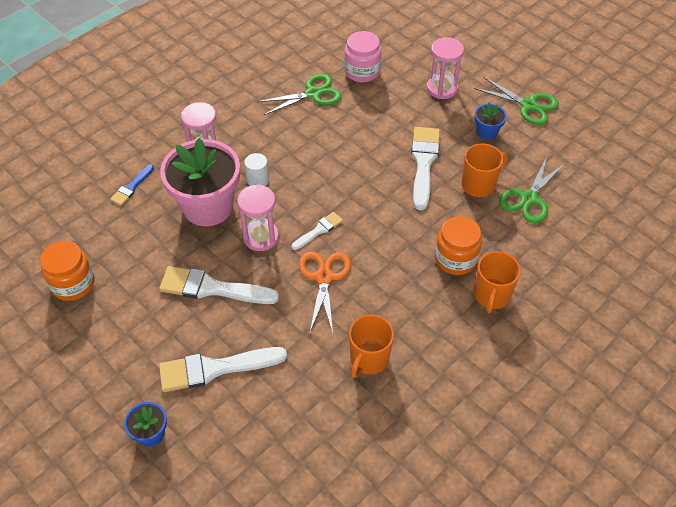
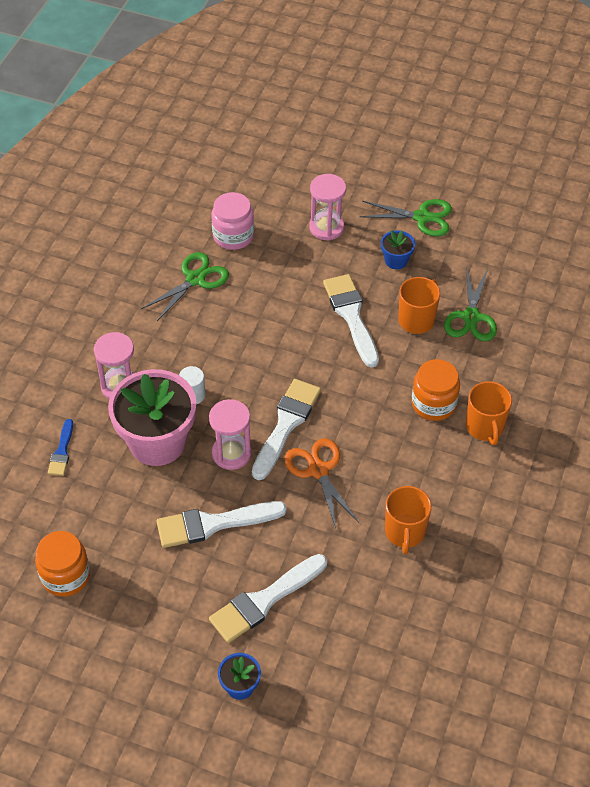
camera: 25 degrees left, 0 degrees up
(319, 230) = (286, 424): white brush -> white brush, size x1.87

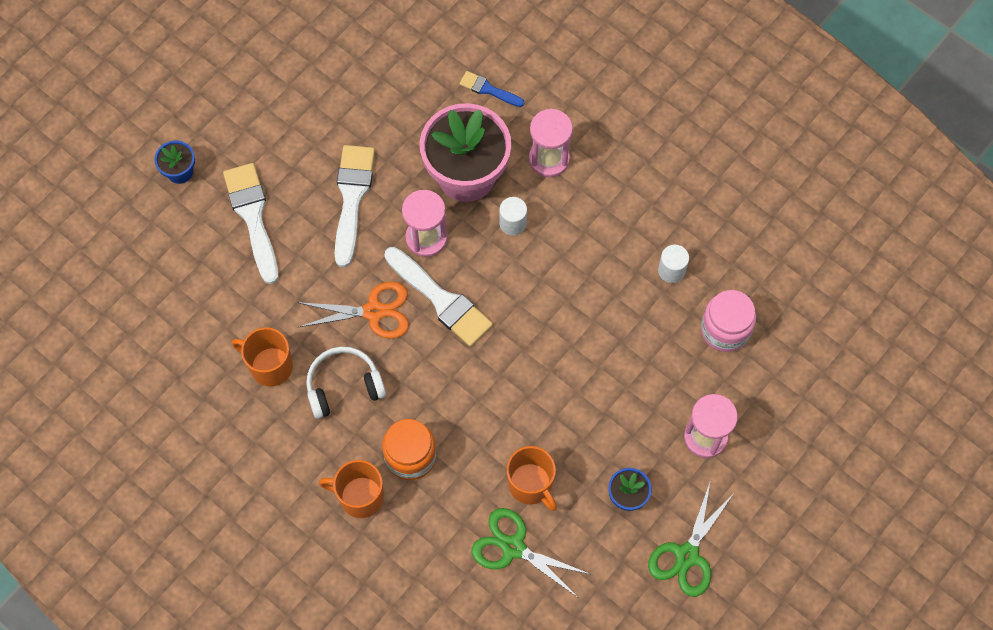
camera: 110 degrees right, 15 degrees up
(65, 576) = (349, 62): orange jar -> none
(195, 279) = (671, 270): green scissors -> white cylinder
(351, 316) = (561, 416): white brush -> none
(396, 470) = (344, 386): none -> white headphones

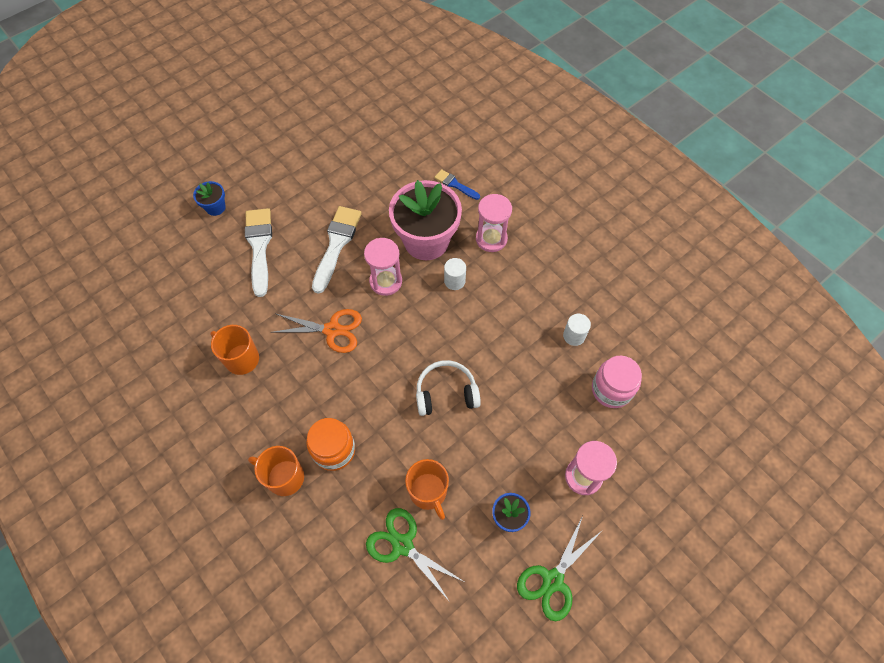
camera: 10 degrees right, 5 degrees down
(344, 386) = (294, 384): white headphones -> white headphones (446, 393)
(441, 300) = (387, 329): white brush -> none

